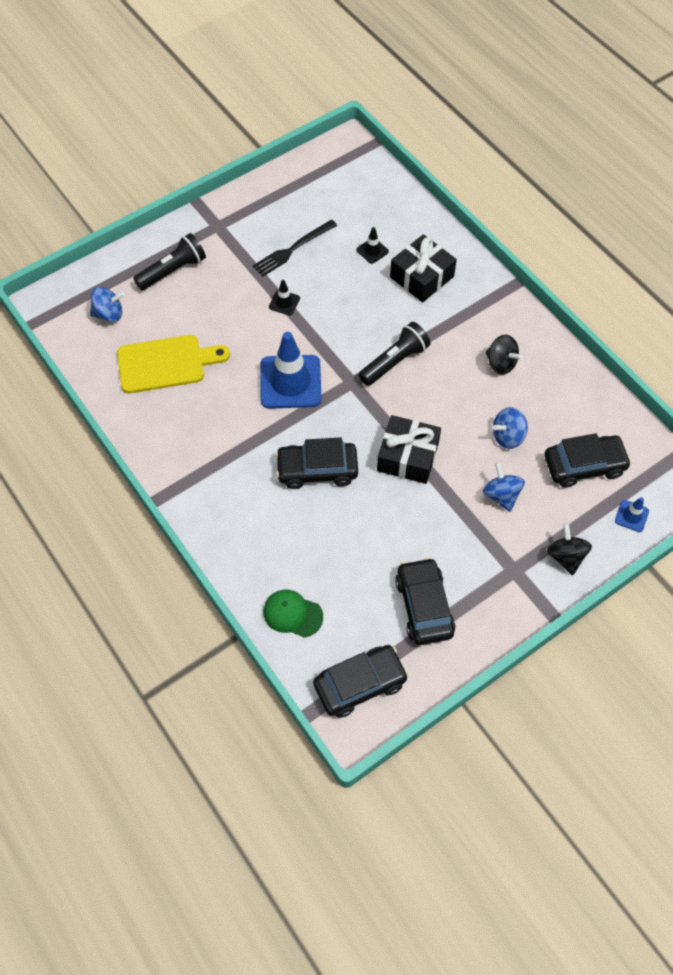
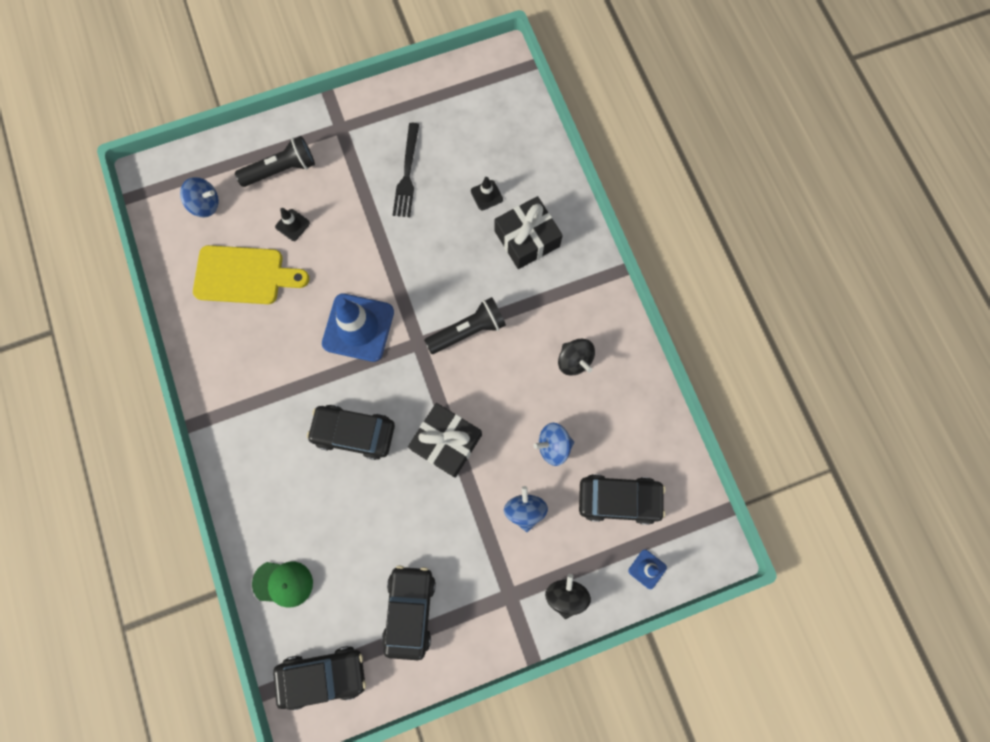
camera: 15 degrees right, 15 degrees up
(284, 302) = (380, 234): black traffic cone -> black traffic cone (292, 225)
(292, 249) = (407, 174): black fork -> black fork turned 60 degrees counterclockwise
(292, 614) = (283, 583): green cap -> green cap turned 150 degrees clockwise

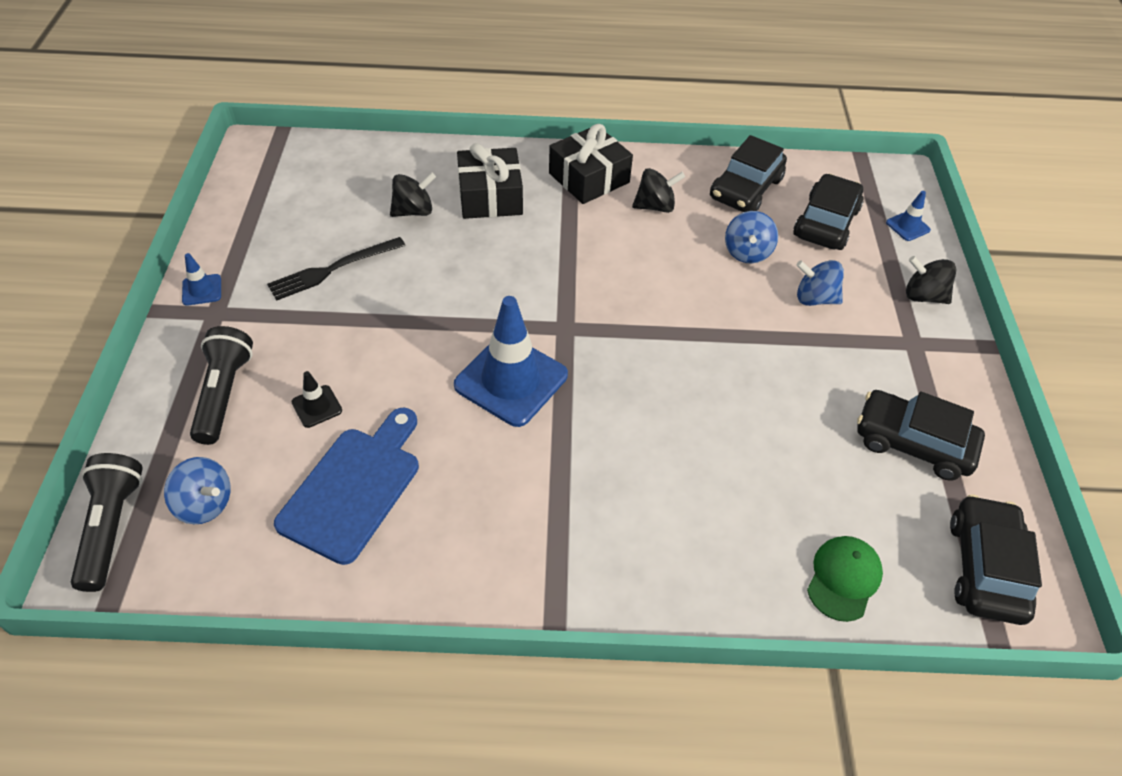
camera: 70 degrees left, 25 degrees down
(206, 205) = (205, 504): blue spinning top -> blue spinning top turned 90 degrees clockwise
(244, 275) = (354, 488): yellow cutting board -> blue cutting board
(354, 433) = (655, 429): black car -> black car (746, 189)
(355, 109) = (202, 290): none -> blue traffic cone
(407, 174) = (333, 269): black fork -> black fork turned 120 degrees clockwise
(446, 442) = (706, 341): black gift -> black gift (589, 178)
(468, 330) = (573, 278): black flashlight -> black flashlight (111, 527)
(486, 195) = (414, 211): black traffic cone -> black spinning top

